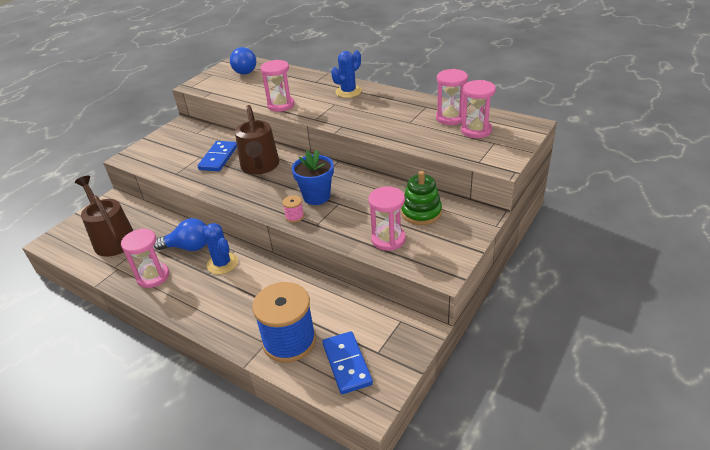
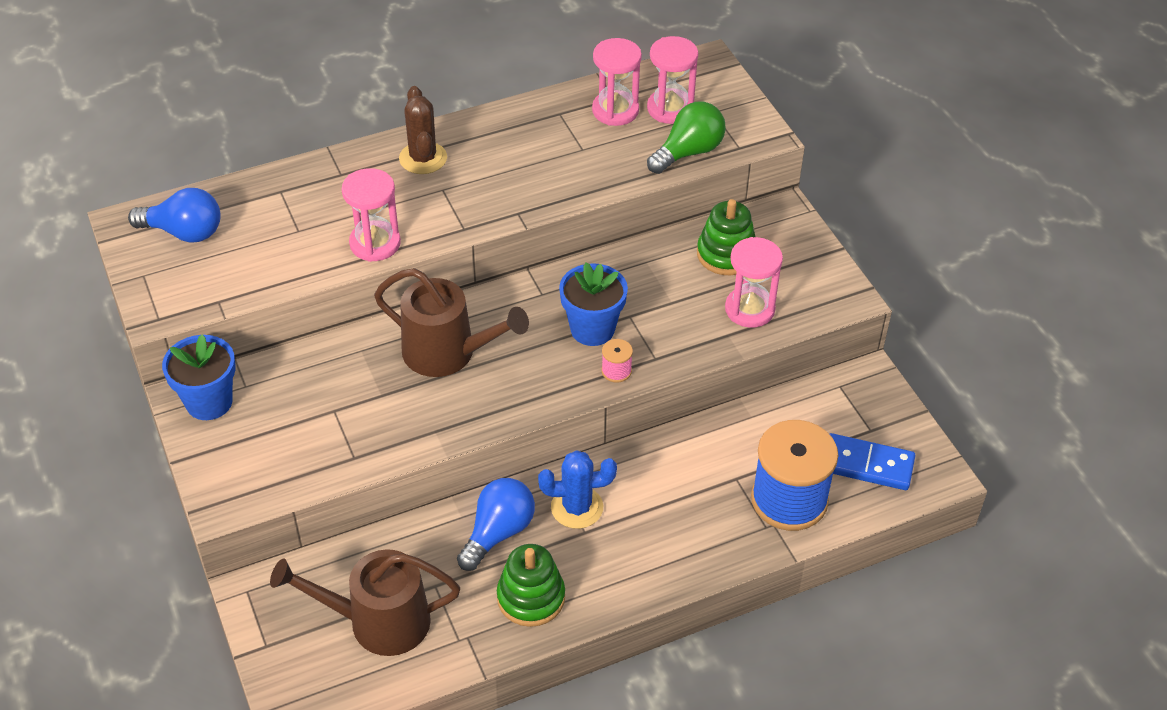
camera: 60 degrees left, 10 degrees up
(153, 276) = (531, 597): pink hourglass -> green stacking toy
(181, 130) = (209, 402): none -> blue flower pot
(218, 158) = (366, 390): blue domino -> none
(348, 92) = (423, 158): blue cactus -> brown cactus
(451, 149) = (688, 152): none -> green light bulb

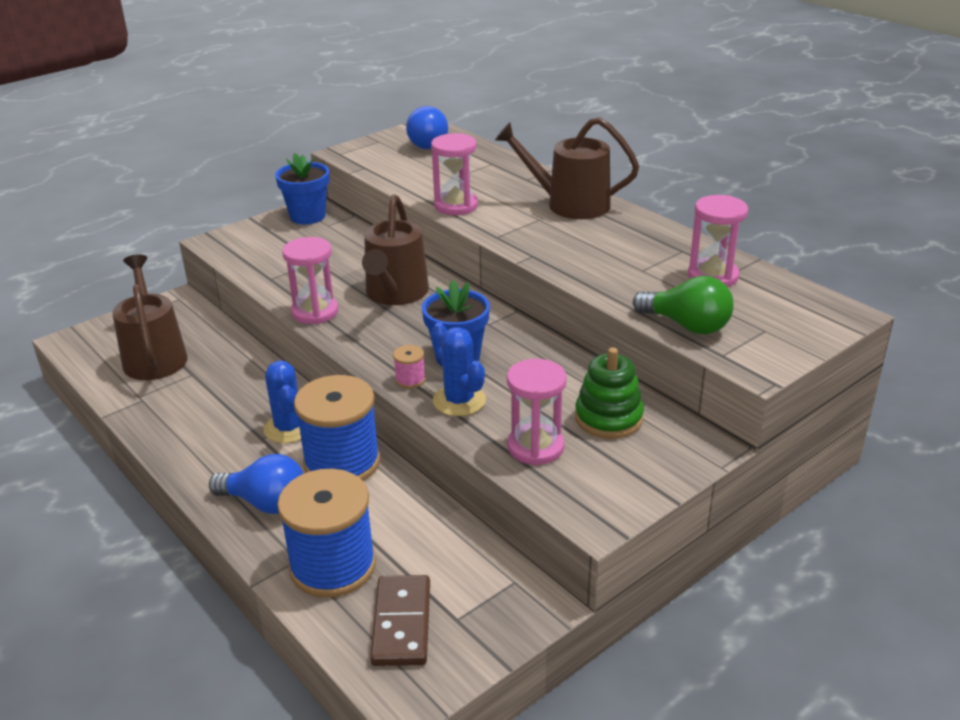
camera: 75 degrees right, 15 degrees down
(423, 158) = (570, 204): brown cactus -> brown watering can
(498, 532) = (252, 392): blue light bulb -> blue light bulb (265, 503)
(531, 597) = (184, 423): green stacking toy -> none
(649, 472) = (342, 462): none -> blue spool
(664, 343) = (459, 401): none -> blue cactus
(670, 109) = (744, 304): pink hourglass -> pink hourglass (315, 312)
(867, 464) = (402, 623): blue domino -> brown domino

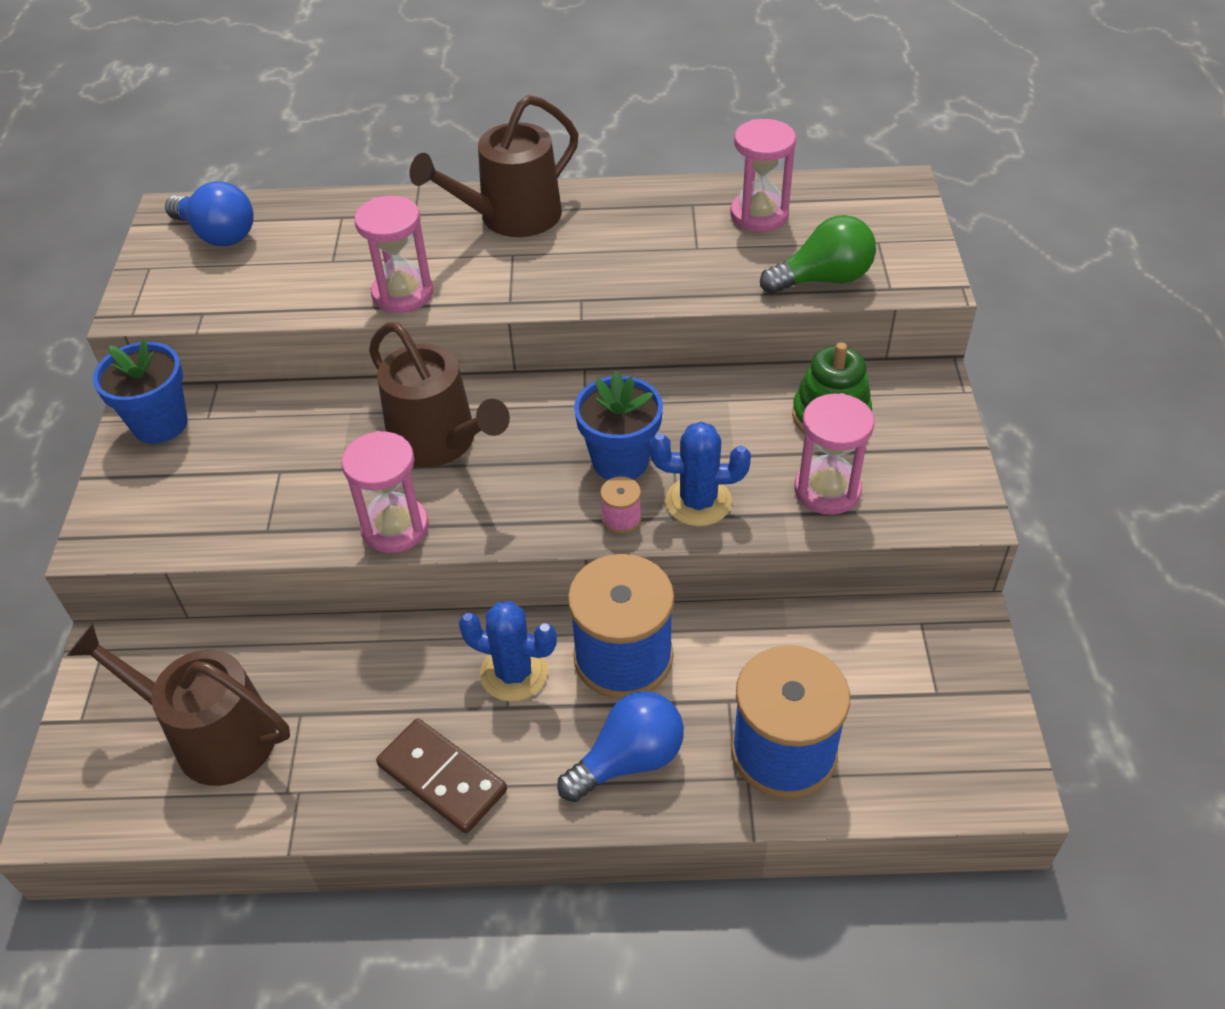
camera: 50 degrees left, 15 degrees up
(402, 623) = (911, 738): brown domino -> brown domino (442, 778)

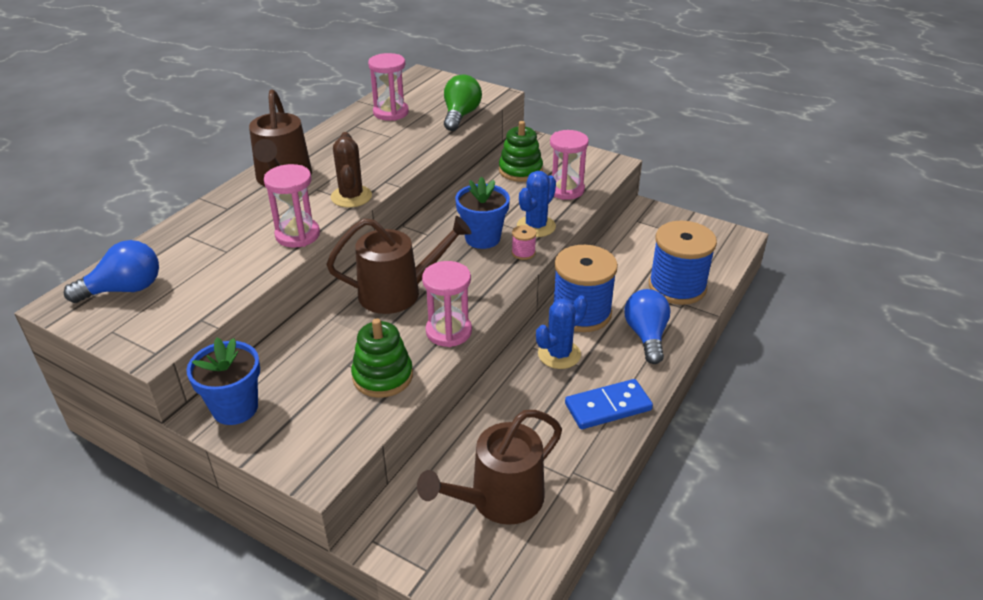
camera: 60 degrees left, 10 degrees down
(276, 511) = (382, 376): none -> green stacking toy
(442, 778) = (608, 407): brown domino -> blue domino
(519, 291) = (351, 196): none -> brown cactus

